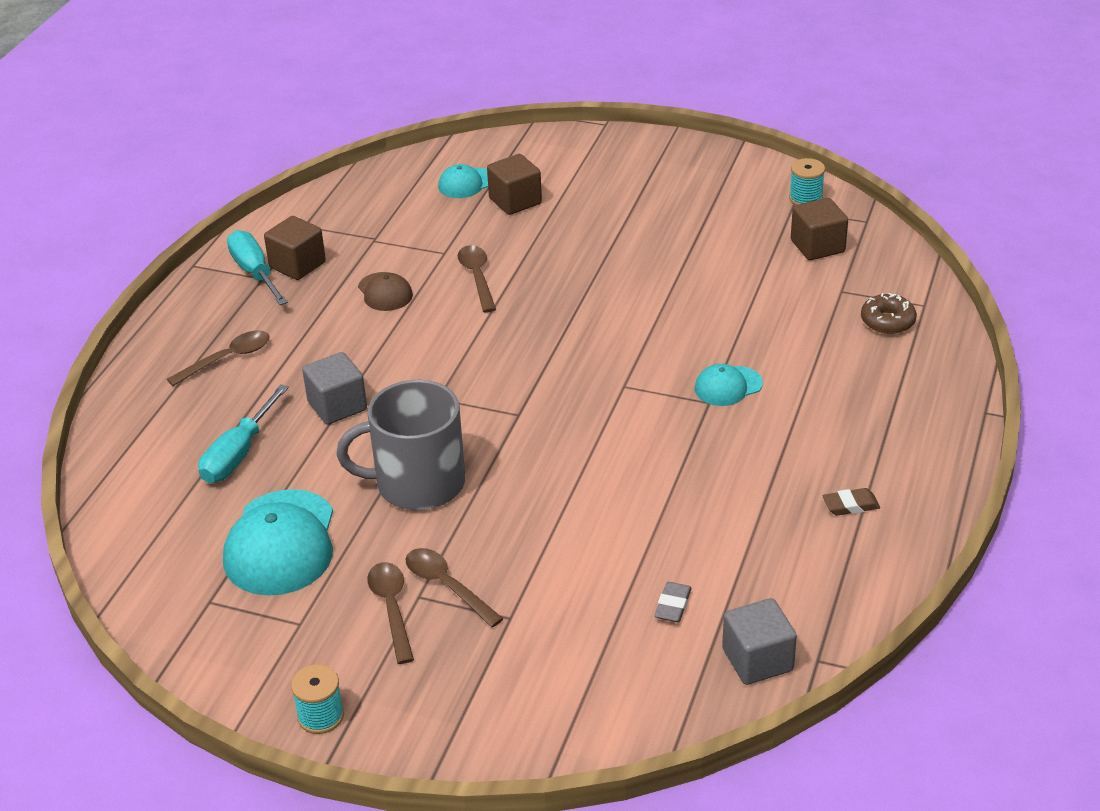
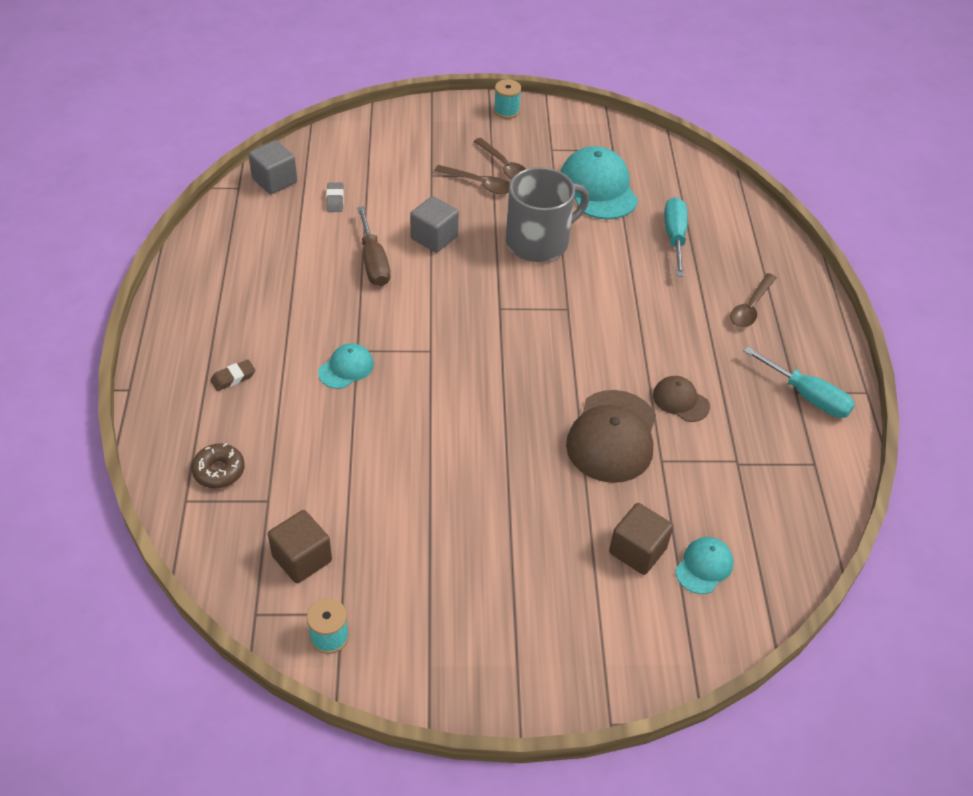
camera: 155 degrees right, 10 degrees up
(297, 265) = (779, 413): brown cube -> none
(337, 406) = (636, 286): grey cube -> grey cube (434, 237)
(477, 277) = (612, 436): brown spoon -> brown cap
(650, 501) = (373, 261): none -> brown screwdriver
(850, 505) = (231, 287): brown eraser -> brown eraser (233, 378)

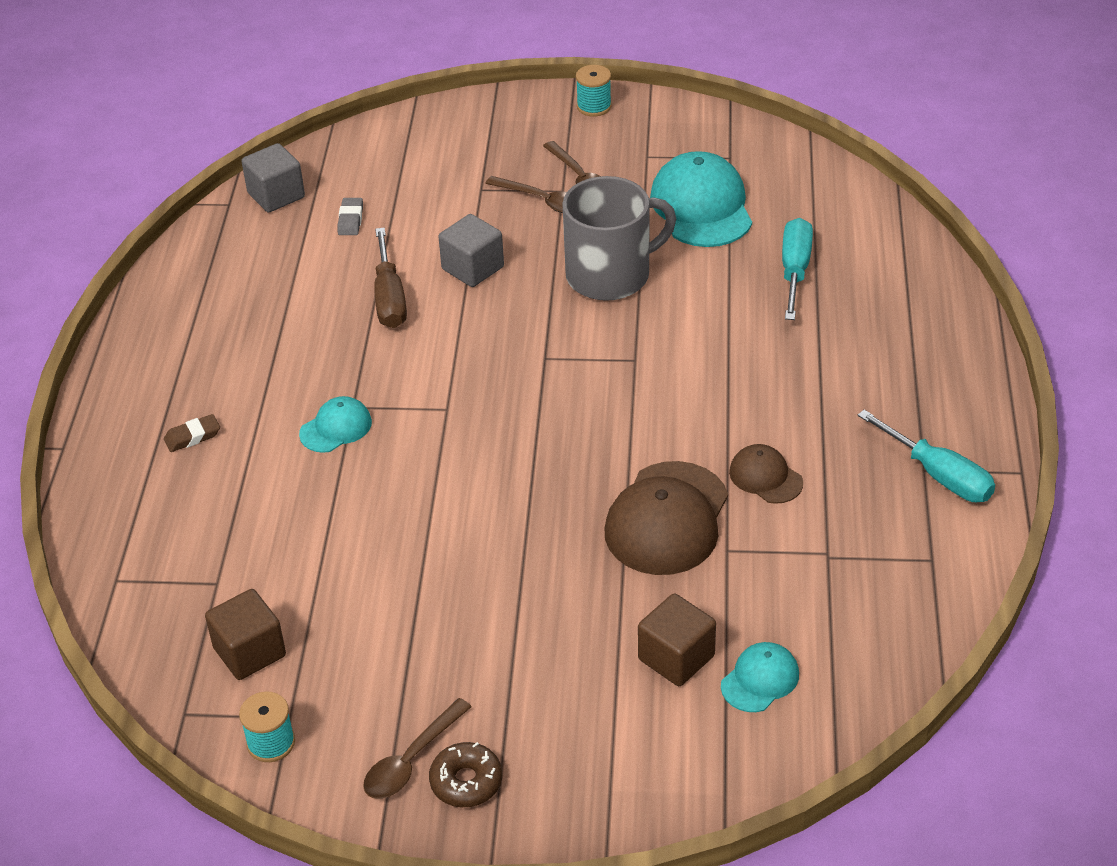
camera: 10 degrees right, 5 degrees down
(219, 471) = (161, 546): brown donut -> brown donut (466, 782)
(750, 307) = (882, 362): brown spoon -> brown spoon (411, 760)

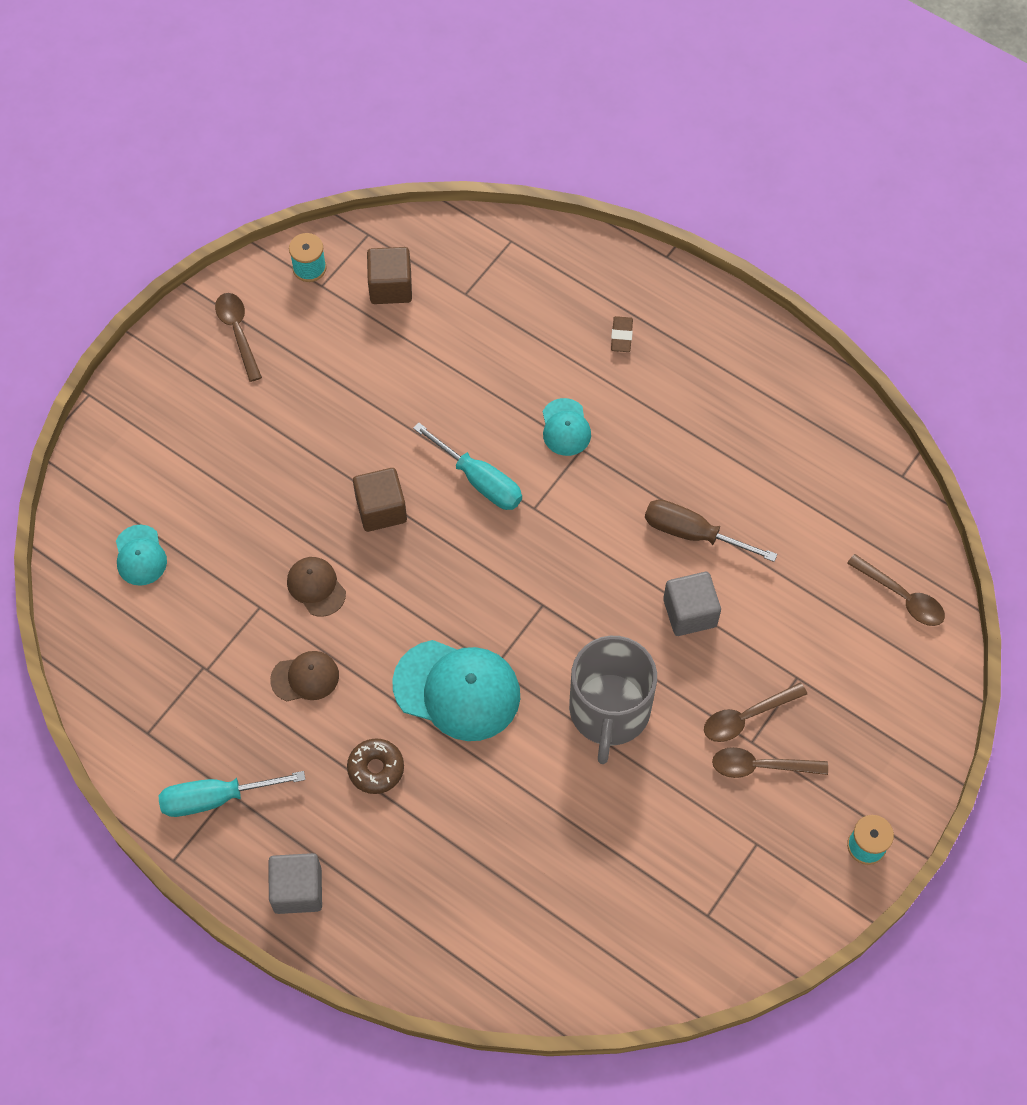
camera: 120 degrees right, 20 degrees up
(276, 195) = (891, 516): grey cube -> grey cube (298, 890)
(351, 220) = (818, 555): grey eraser -> none
(354, 163) = (902, 597): none -> brown spoon
(466, 782) = (199, 352): brown donut -> brown donut (376, 769)
(667, 519) = (316, 587): brown cap -> brown cap, size x0.53
(676, 658) = (196, 518): brown cube -> brown cube (381, 509)
(701, 206) = (651, 842): turquoise cap -> turquoise cap (457, 690)
(795, 271) = (513, 860): turquoise screwdriver -> turquoise screwdriver (479, 480)

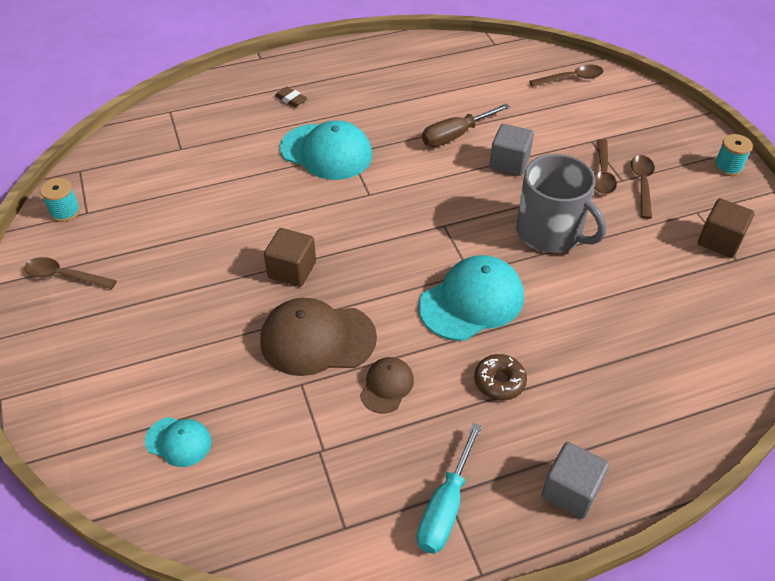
camera: 55 degrees left, 15 degrees down
(316, 587) = (317, 339): brown cap -> brown cap, size x1.89
(390, 287) = (131, 179): brown cube -> brown cube (720, 241)
(479, 480) = (322, 209): turquoise screwdriver -> none
(565, 427) = (326, 152): turquoise cap -> turquoise cap, size x1.89
(760, 766) = (642, 184): brown spoon -> brown spoon turned 150 degrees clockwise

